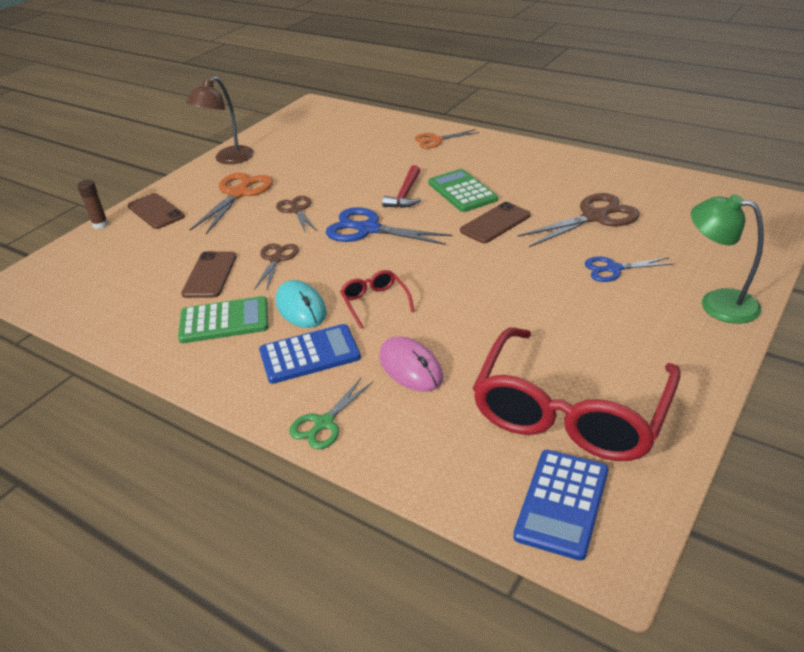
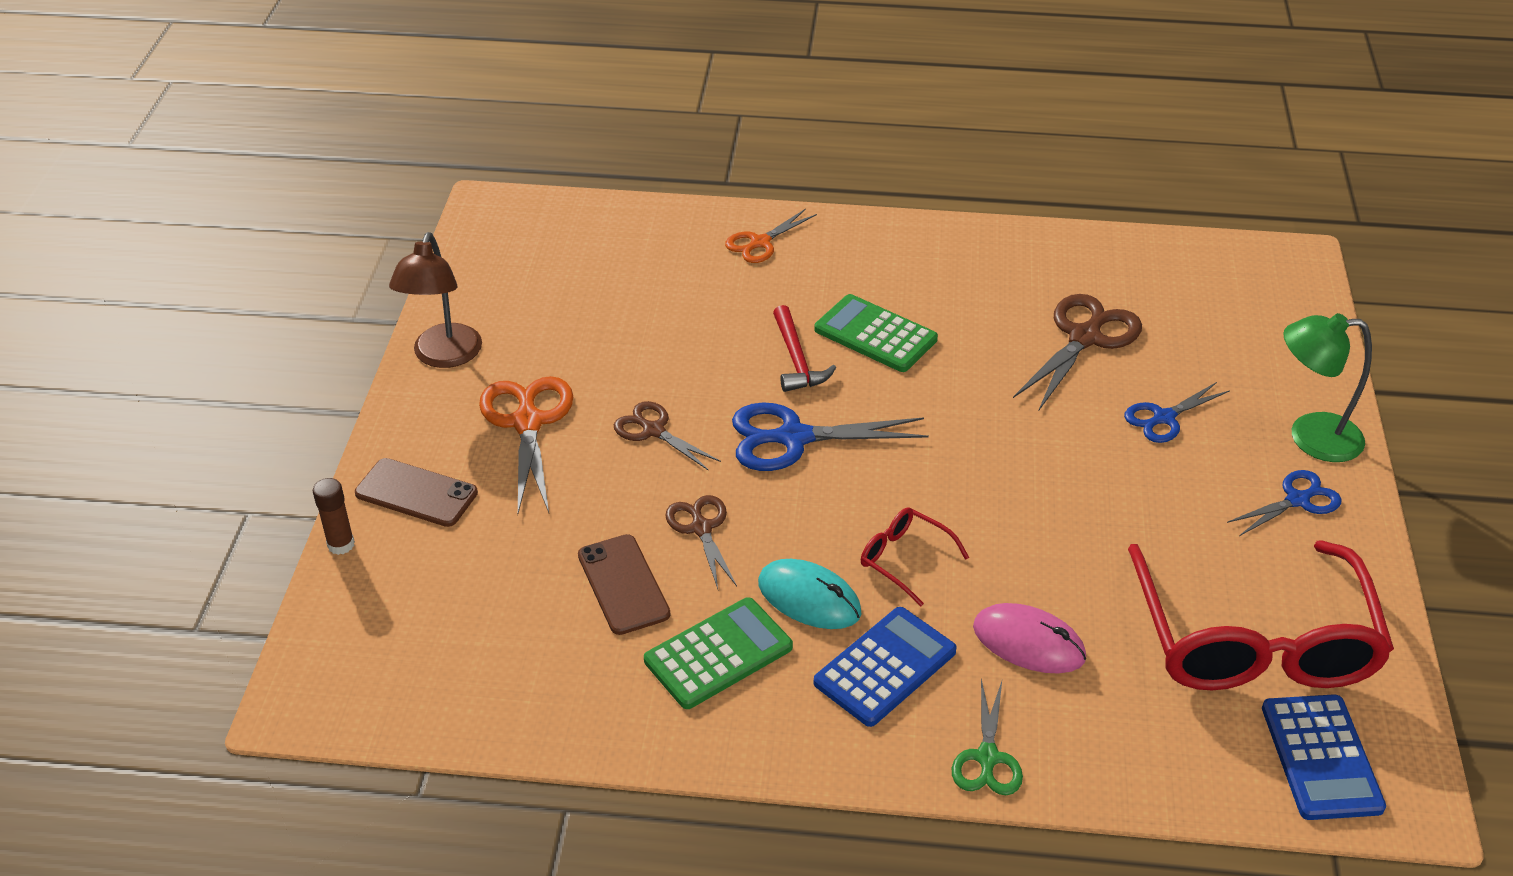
camera: 30 degrees left, 5 degrees up
(495, 223) = (963, 381): brown phone -> none
(676, 337) = (1297, 500): none -> blue scissors

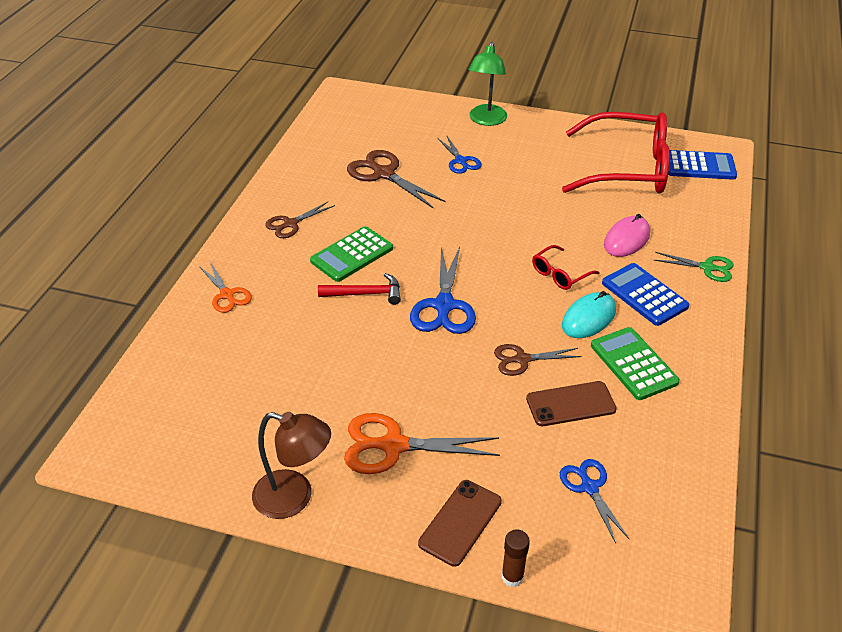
camera: 80 degrees left, 0 degrees up
(653, 431) = (420, 374): brown scissors -> brown scissors (290, 224)
(1297, 500) = (531, 134): blue scissors -> blue scissors (589, 487)

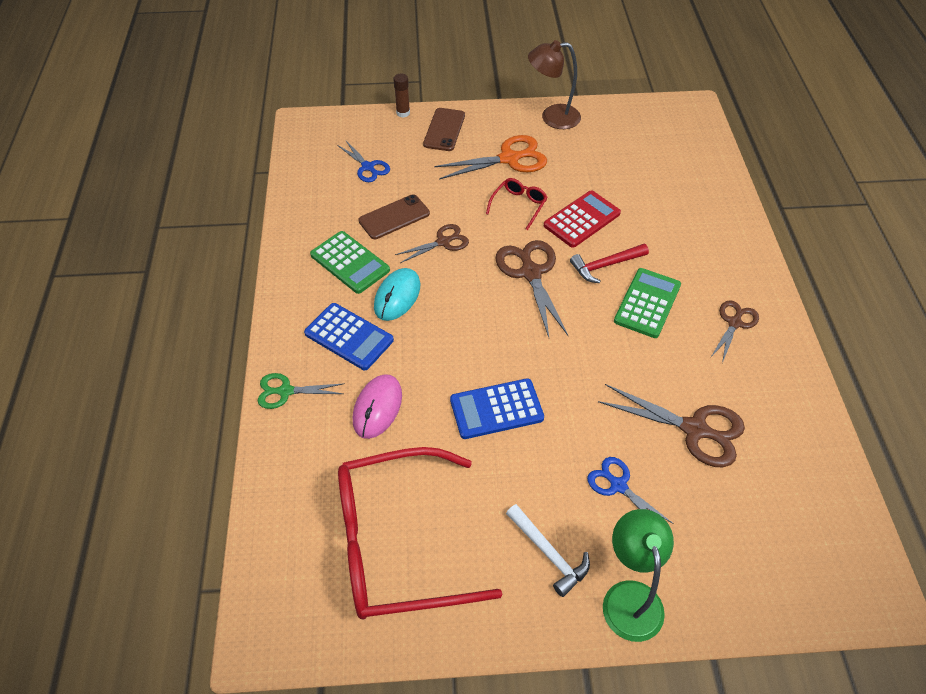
camera: 160 degrees right, 10 degrees up
(227, 294) = (720, 232): orange scissors -> none
(356, 344) = (582, 219): none -> red calculator
(444, 305) = (531, 273): blue scissors -> brown scissors
(526, 144) = (548, 553): none -> white hammer
(560, 274) = (437, 338): red glasses -> red glasses (519, 205)
(699, 166) = (296, 584): blue calculator -> blue calculator (496, 409)

